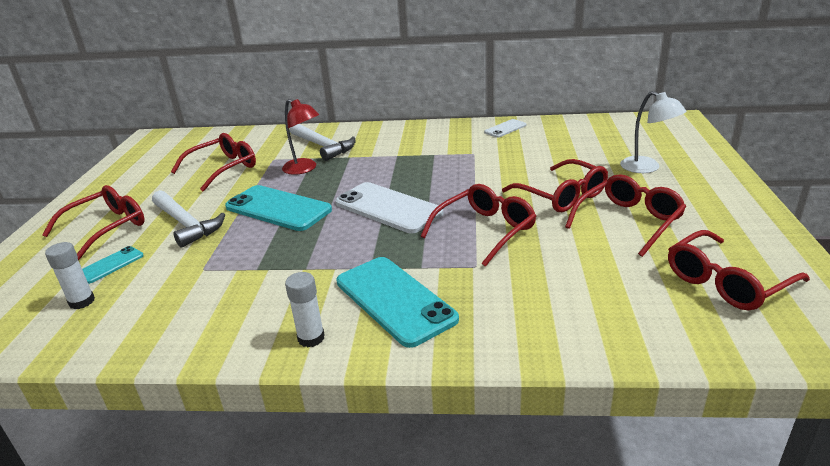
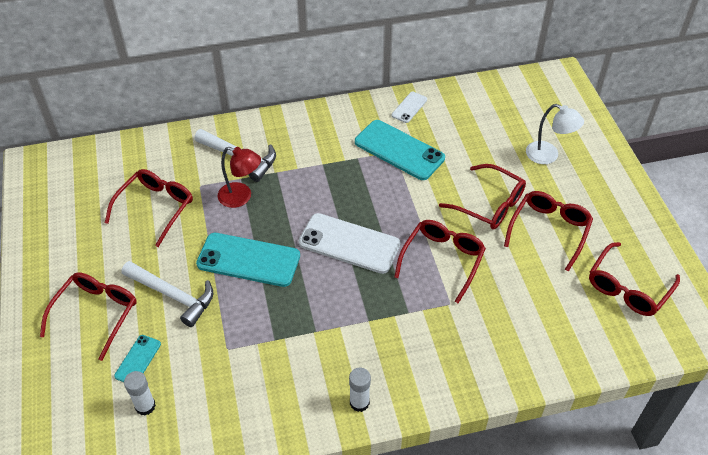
camera: 20 degrees left, 20 degrees up
(395, 300) = (404, 352): turquoise phone -> turquoise phone (399, 150)

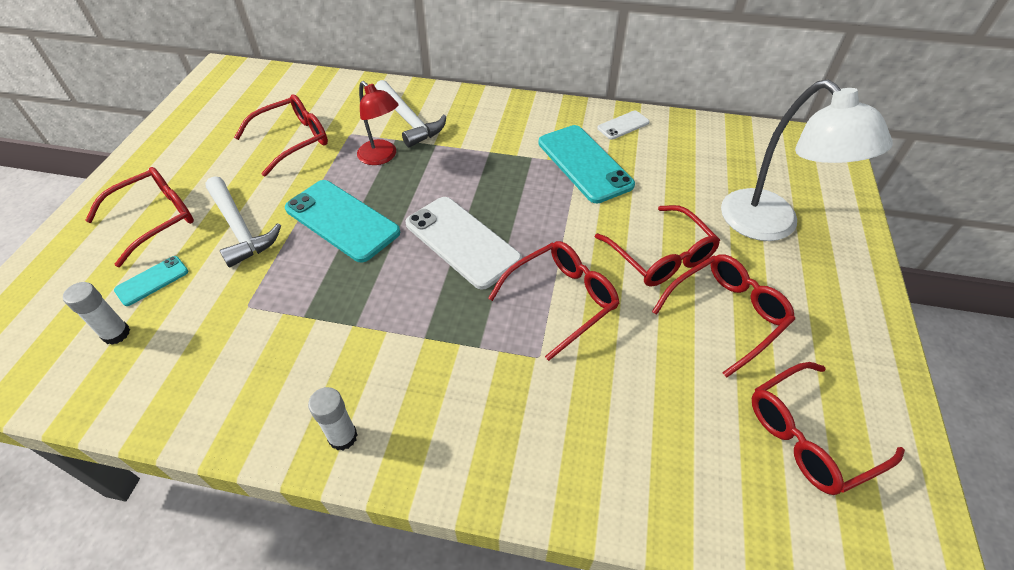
camera: 25 degrees right, 0 degrees up
(548, 156) = (771, 225): white lamp -> white lamp, size x1.70

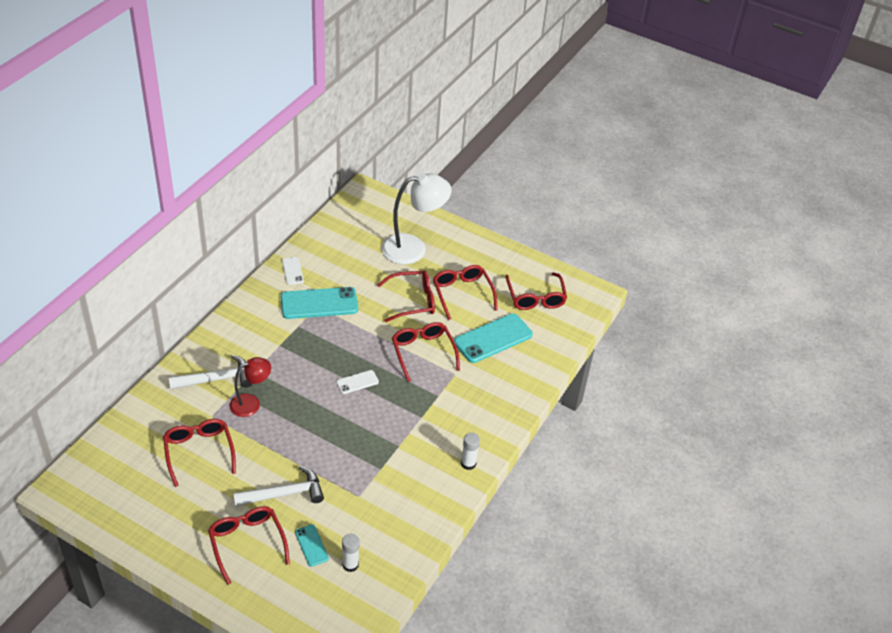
camera: 75 degrees left, 5 degrees down
(342, 220) = (306, 437): turquoise phone -> turquoise phone (493, 338)
(462, 242) = (357, 382): white phone -> white phone, size x0.50

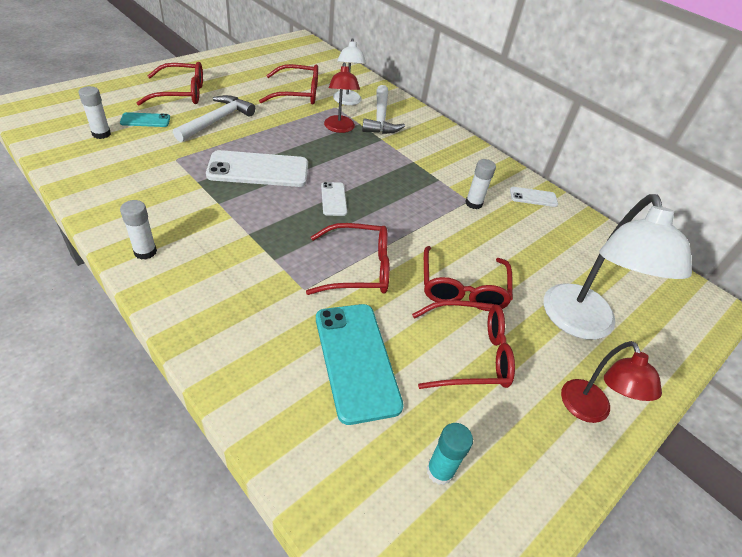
camera: 105 degrees right, 0 degrees up
(196, 410) = (347, 101): none -> white lamp
(284, 494) = (217, 121): white hammer -> white hammer turned 150 degrees counterclockwise
(319, 303) = (473, 203): turquoise phone -> white glue stick
(344, 437) = (258, 170): none -> white phone
(473, 247) = (588, 411): none -> red lamp
(535, 298) = (440, 471): red glasses -> turquoise glue stick

